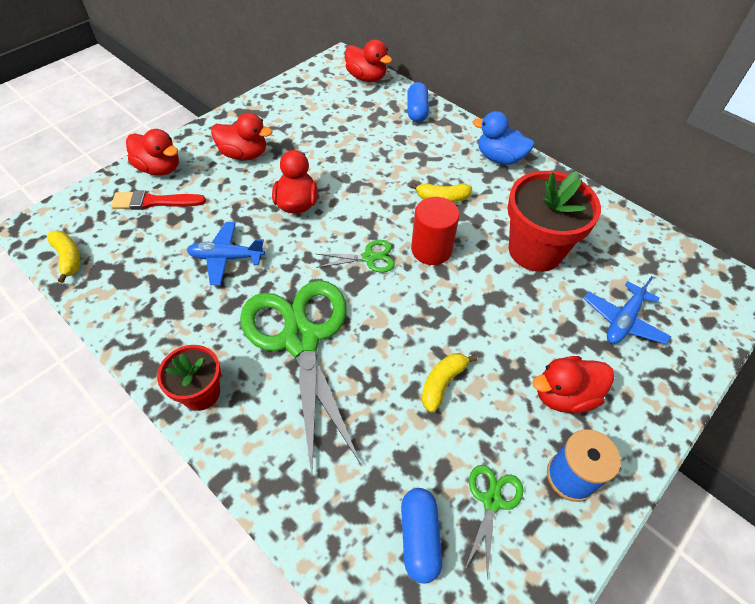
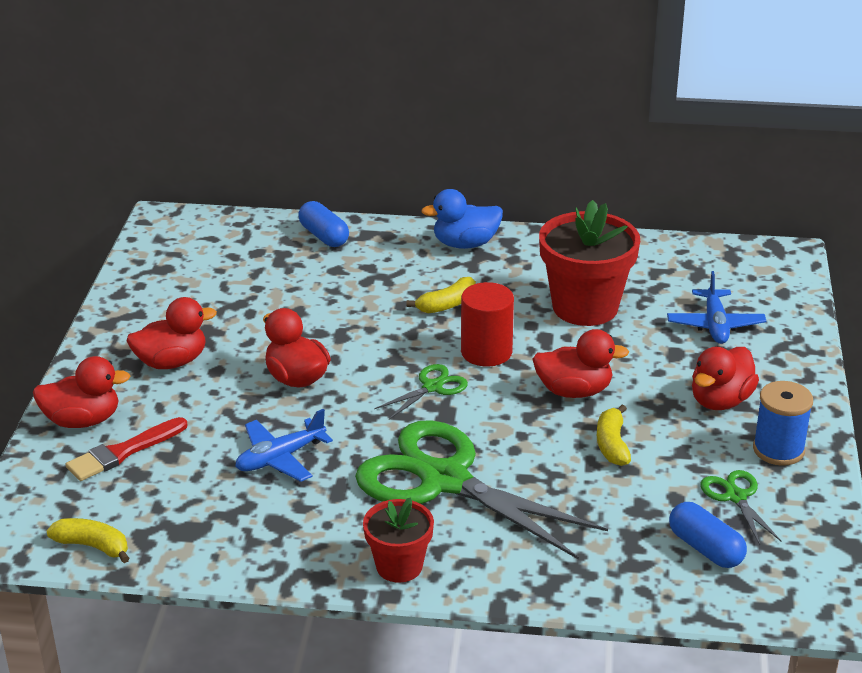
camera: 35 degrees left, 20 degrees down
(366, 78) = (222, 226): red duck -> red duck (574, 391)

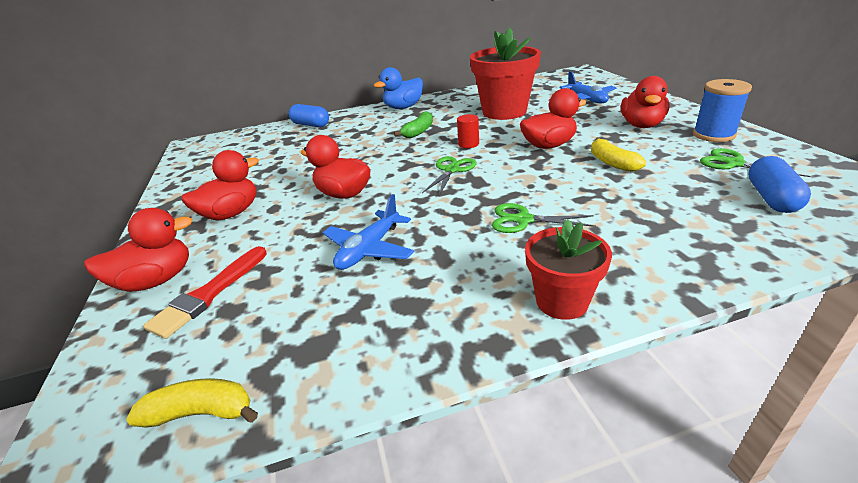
camera: 20 degrees left, 0 degrees up
(444, 480) = (523, 220): green scissors -> green scissors, size x0.43
(447, 305) = (418, 131): yellow banana -> green banana
(486, 352) = (468, 144): red cylinder -> red cylinder, size x0.55
(705, 548) = (771, 198): blue capsule -> blue capsule turned 75 degrees clockwise

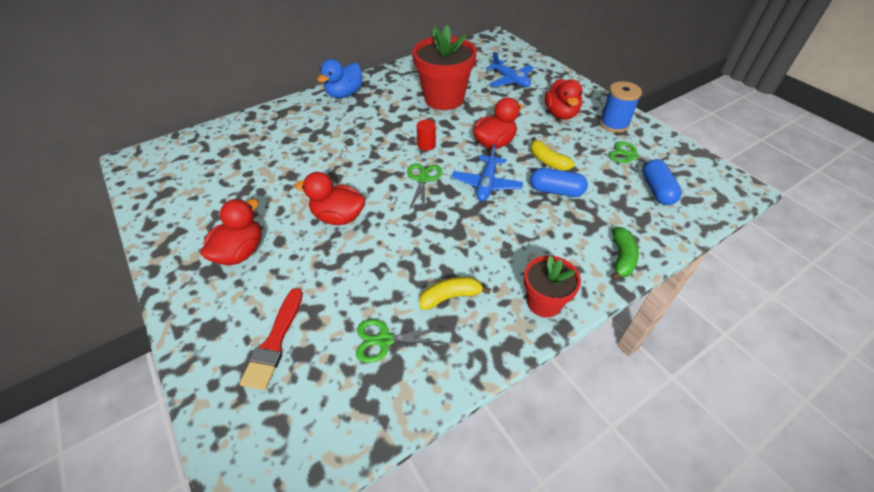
camera: 20 degrees left, 15 degrees up
(157, 280) = (215, 337): red duck -> none
(201, 413) = (333, 440): yellow banana -> yellow banana (450, 297)
(311, 125) = (257, 124): blue capsule -> blue capsule (556, 191)
(369, 249) = (389, 276): blue plane -> blue plane (486, 184)
(418, 131) = (374, 130): green banana -> green banana (621, 258)
(523, 220) = (498, 230): green scissors -> green scissors (384, 340)

